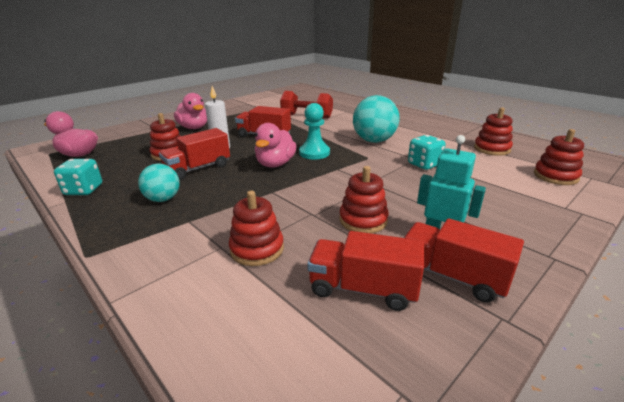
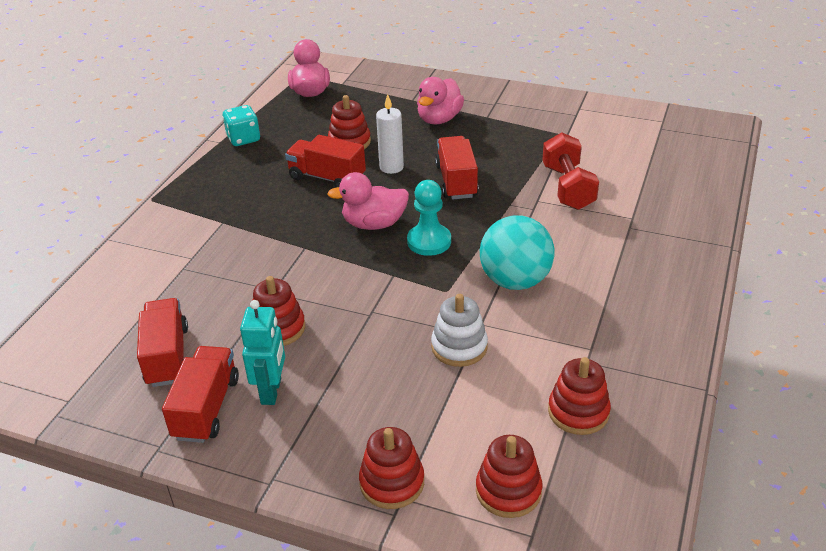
camera: 65 degrees right, 10 degrees up
(163, 199) = (251, 189): turquoise ball -> none
(257, 249) = (197, 279): red stacking toy -> red stacking toy (392, 482)
(424, 164) = (459, 347): turquoise dice -> white stacking toy

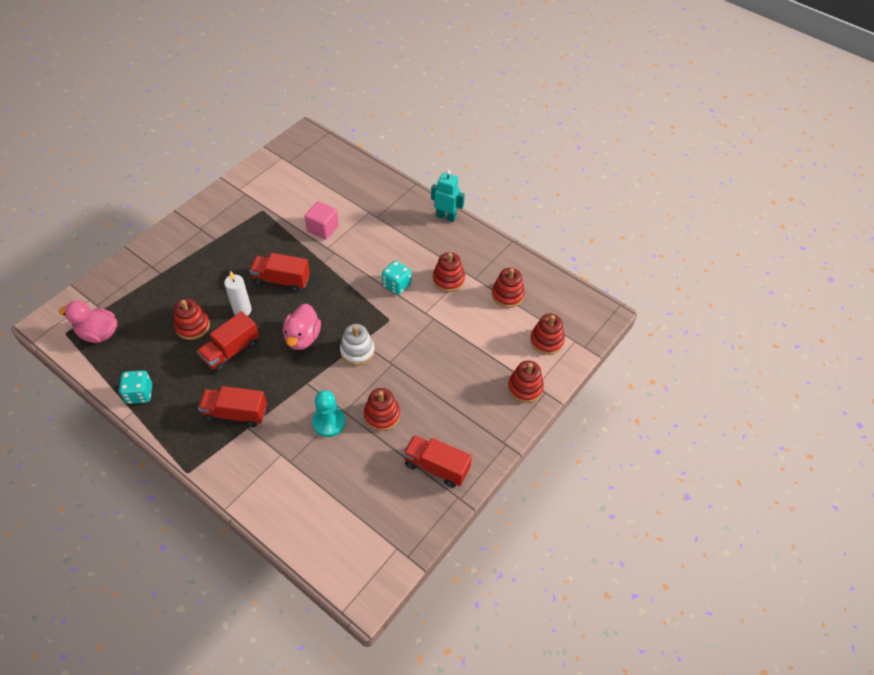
camera: 75 degrees left, 15 degrees up
(167, 356) = (380, 483): red truck -> red truck (236, 413)
(271, 391) = (436, 429): turquoise robot -> turquoise robot (446, 216)
(429, 241) = (337, 314): turquoise pawn -> turquoise pawn (329, 422)
(439, 119) = (199, 266): pink duck -> none
(459, 347) = (439, 329): white stacking toy -> white stacking toy (357, 351)
(515, 280) = (396, 285): turquoise ball -> turquoise dice
(562, 332) = (448, 279): none -> red stacking toy
(568, 187) = (323, 228): red dumbbell -> pink cube

